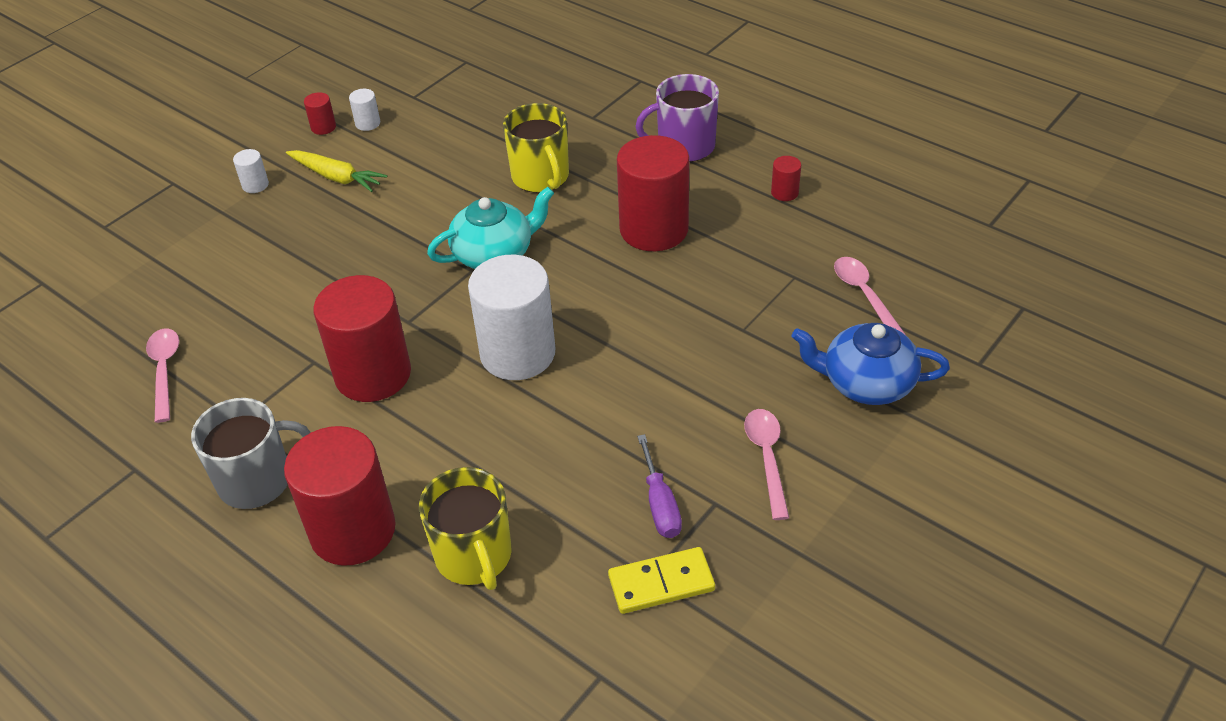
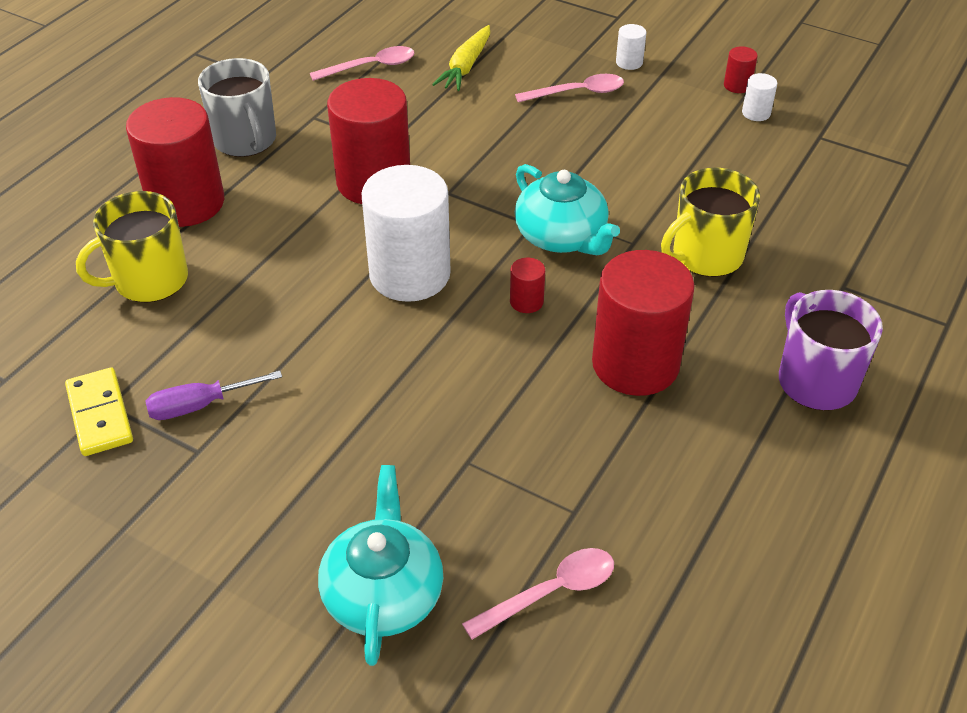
camera: 80 degrees right, 0 degrees up
(336, 177) = (657, 109): yellow carrot -> yellow carrot (466, 66)
(767, 458) = (259, 494): pink spoon -> pink spoon (577, 93)
(784, 193) = (749, 495): red cylinder -> red cylinder (526, 301)
(866, 383) = (383, 593): blue teapot -> turquoise teapot

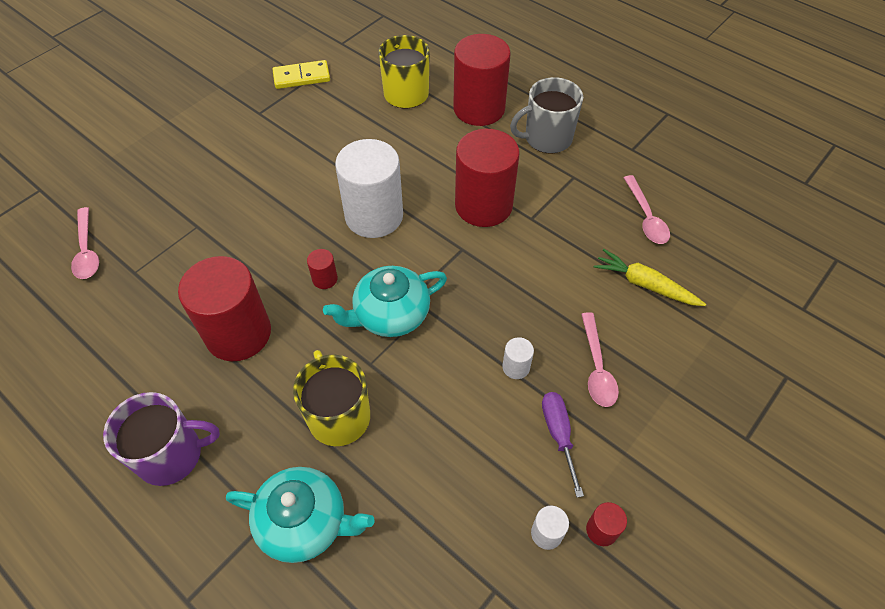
camera: 100 degrees right, 10 degrees up
(200, 405) = (292, 114): purple screwdriver -> purple screwdriver (558, 435)
(383, 593) = (127, 180): turquoise teapot -> turquoise teapot (304, 522)
(629, 62) = (651, 427): white cylinder -> white cylinder (516, 367)

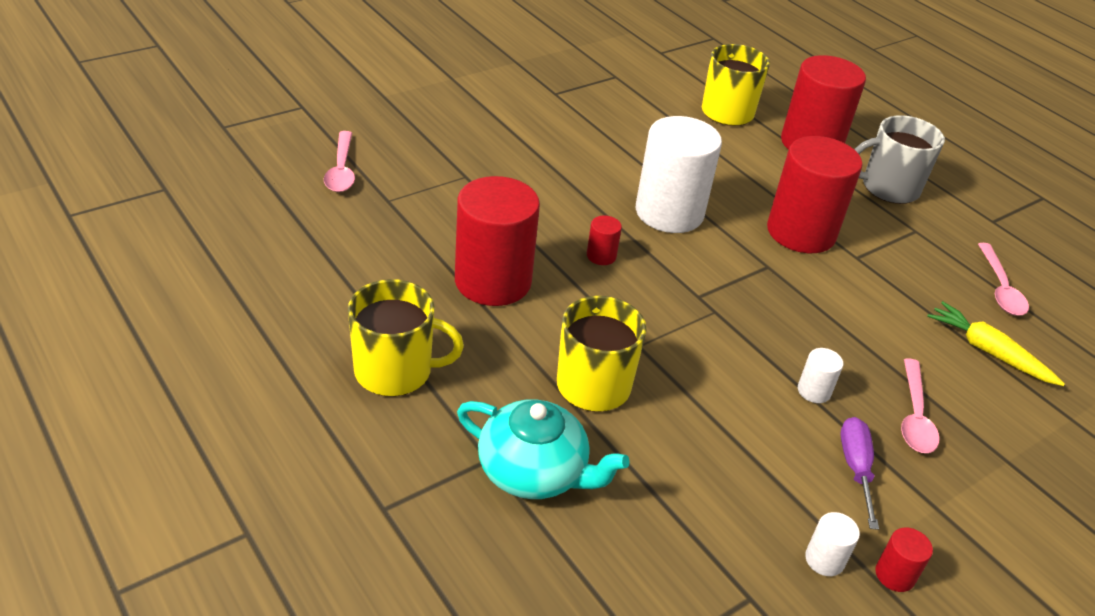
camera: 10 degrees right, 15 degrees down
(171, 455) = (395, 371): purple mug -> yellow mug
(301, 77) = (609, 72): yellow domino -> none
(390, 314) = (671, 306): turquoise teapot -> none

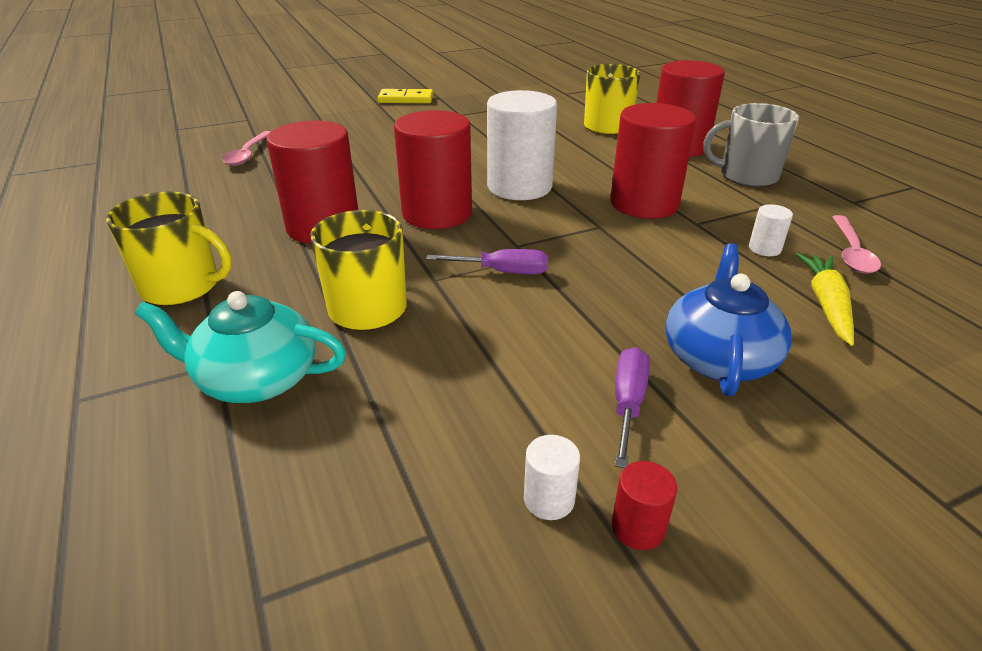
camera: 15 degrees right, 5 degrees down
(478, 65) = (406, 99): none -> yellow domino
(534, 472) = (256, 379): turquoise teapot -> turquoise teapot turned 150 degrees clockwise
(601, 256) = (437, 213): red cylinder -> red cylinder, size x2.44
(698, 331) = (502, 272): none -> purple screwdriver
(814, 391) = (606, 327): white cylinder -> white cylinder (764, 248)
(914, 416) = (718, 357): pink spoon -> blue teapot
(989, 352) = (826, 304): yellow carrot -> yellow carrot turned 45 degrees clockwise

